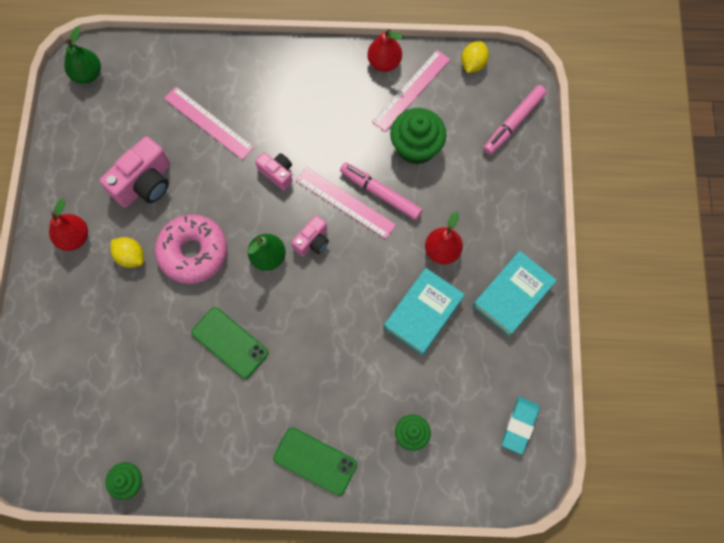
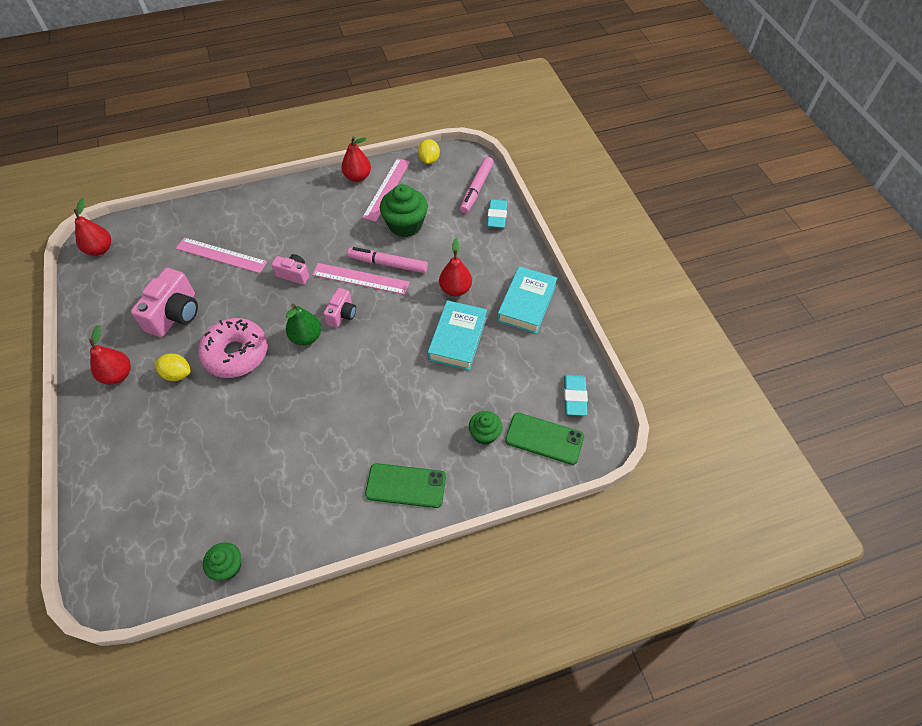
camera: 20 degrees left, 15 degrees down
(87, 74) = (100, 249): green pear -> red pear
(230, 342) = (292, 414): green phone -> green phone (544, 438)
(522, 169) = (497, 216): none -> turquoise eraser

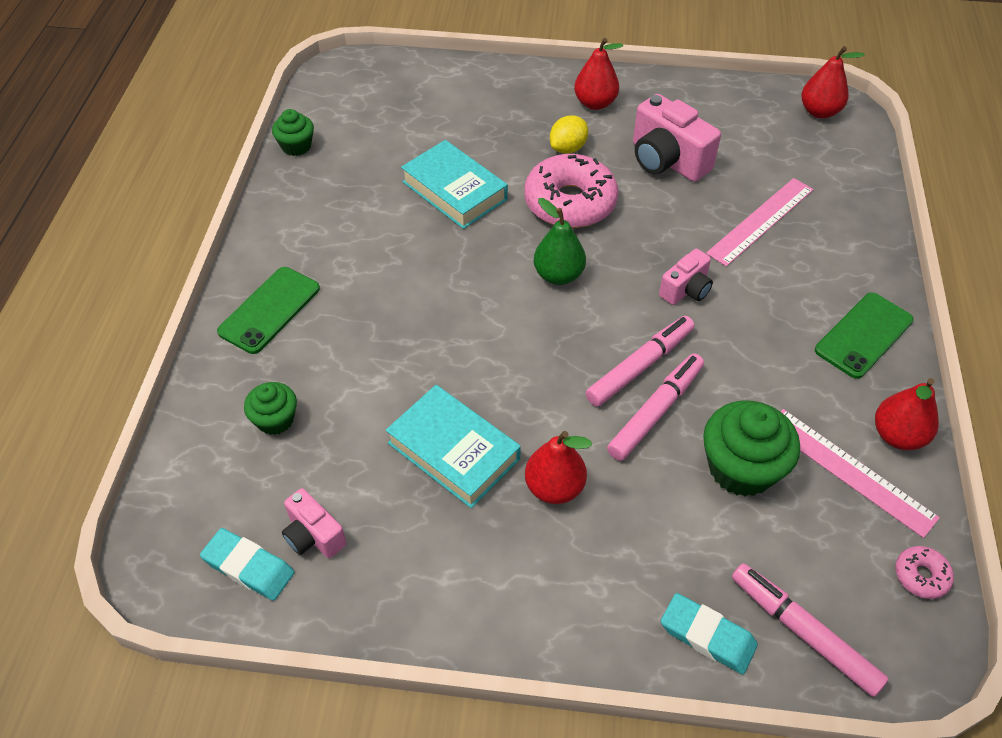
camera: 115 degrees right, 5 degrees down
(342, 314) = (578, 324): pink camera -> pink camera (313, 536)
(360, 279) = (639, 366): pink ruler -> pink marker
(429, 160) = (921, 576): yellow lemon -> pink donut
(526, 303) = (467, 585): turquoise book -> turquoise book (454, 191)
(544, 438) = (215, 490): green phone -> green phone (863, 335)

